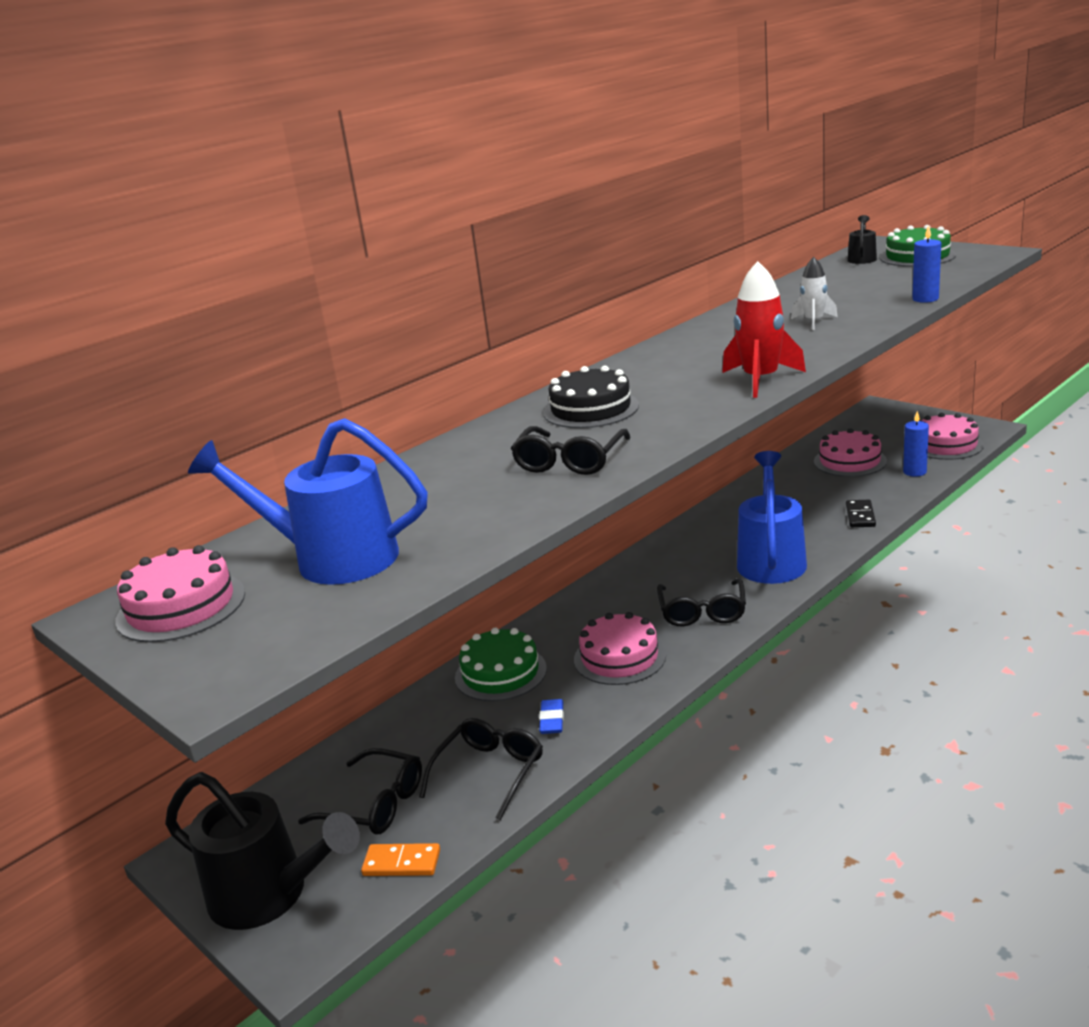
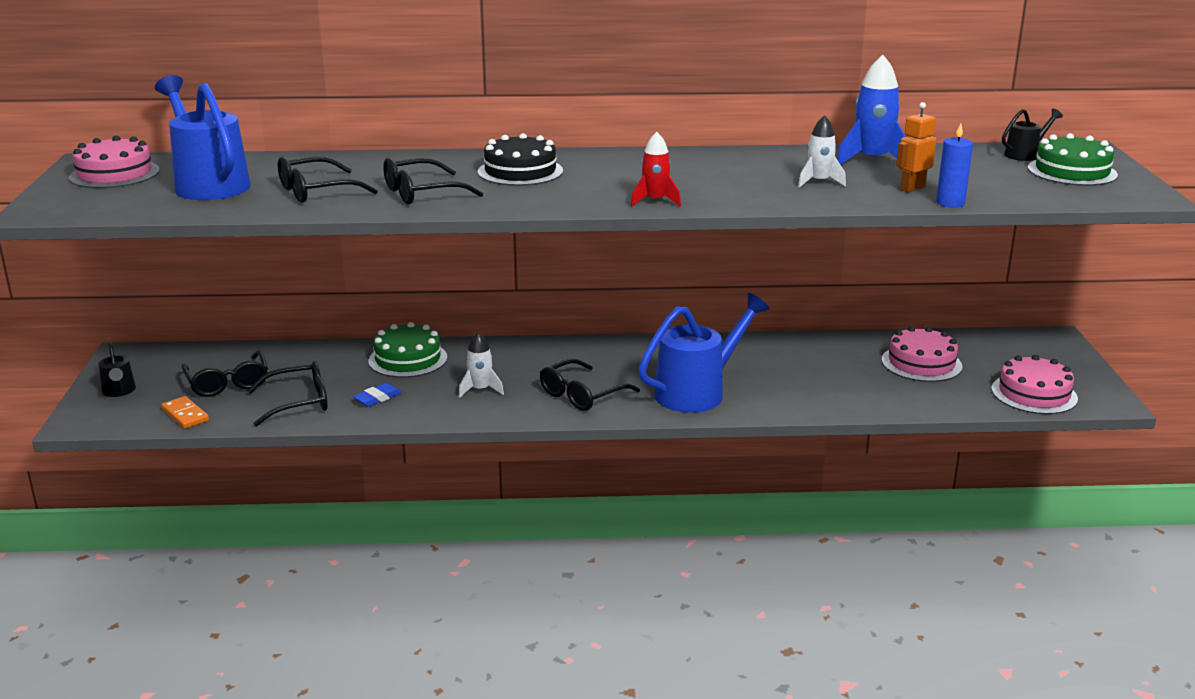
camera: 40 degrees right, 0 degrees up
(270, 895) = (119, 391): black watering can -> black watering can, size x0.48
(470, 507) = (317, 191): none -> black glasses
(619, 657) = (480, 390): pink cake -> white rocket
(761, 380) = (655, 201): red rocket -> red rocket, size x0.62
(795, 297) = (872, 160): none -> blue rocket
(860, 516) = (829, 402): black domino -> none
(876, 301) = (912, 188): none -> orange robot
(914, 472) = (952, 397): blue candle -> none

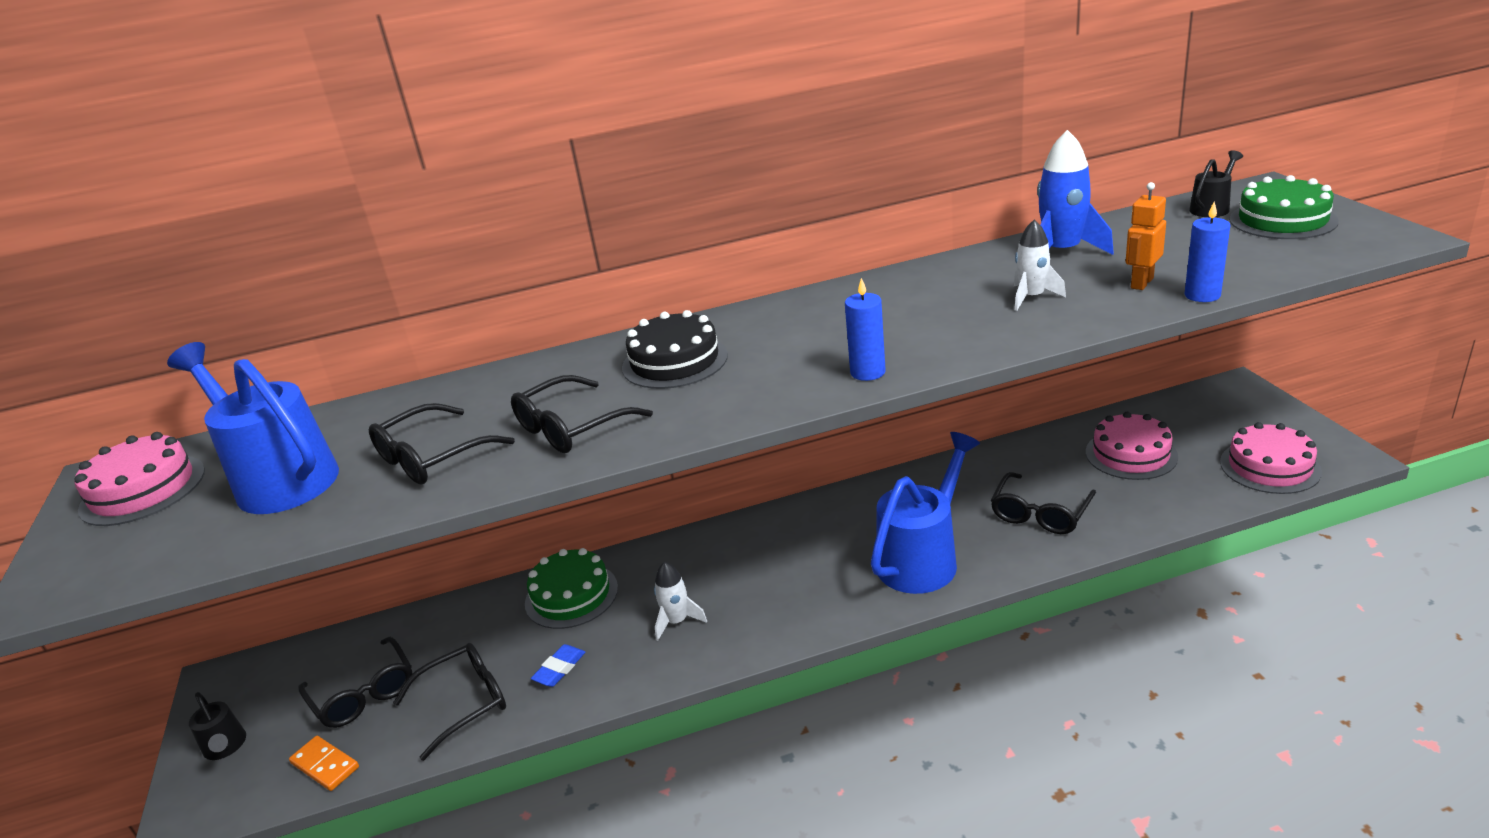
camera: 10 degrees left, 5 degrees up
(582, 395) = (797, 597): black glasses -> black glasses (1040, 513)
(655, 201) = (867, 372): red rocket -> blue candle

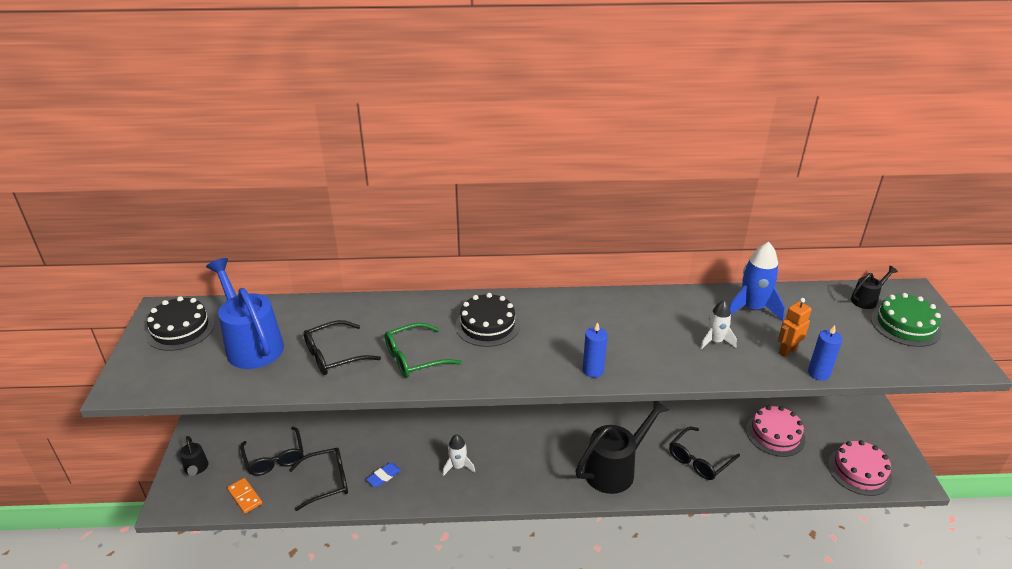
camera: 10 degrees right, 5 degrees up
(143, 489) = (180, 329): pink cake -> black cake
(571, 595) = (404, 430): green cake -> none
(572, 427) = (415, 358): black glasses -> green glasses
(923, 558) = (615, 469): blue watering can -> black watering can

